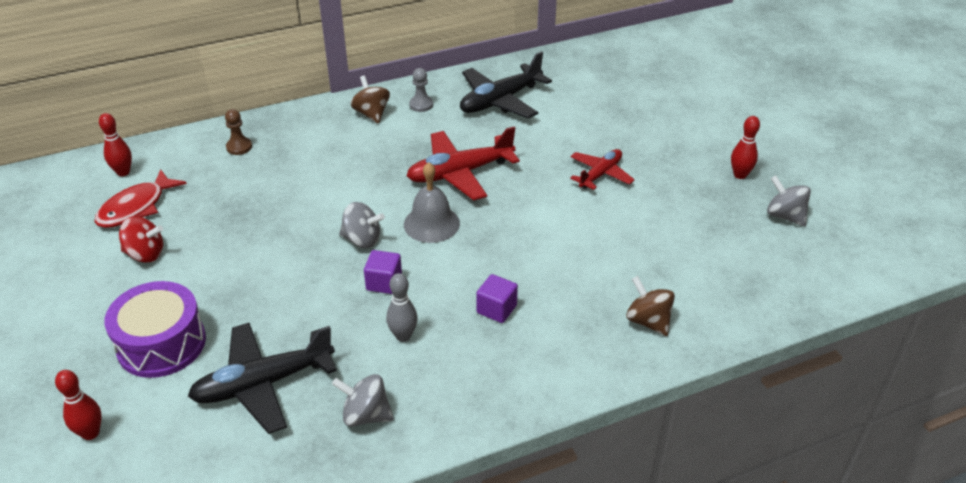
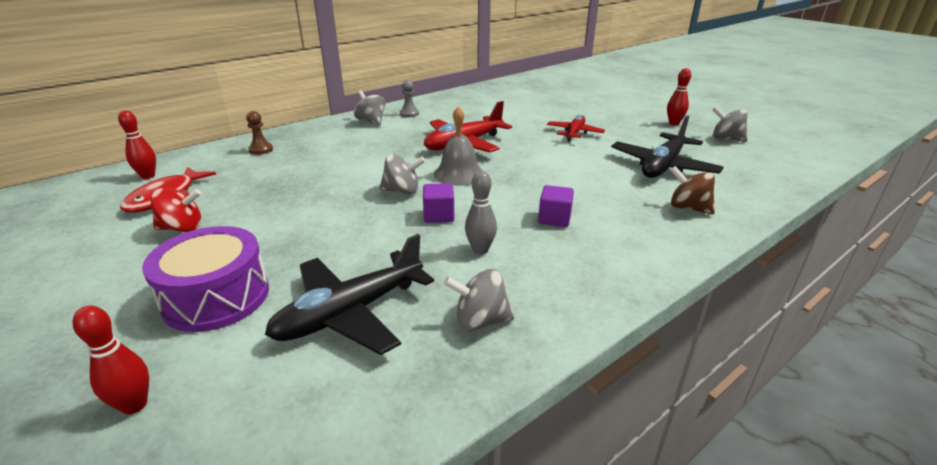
camera: 15 degrees left, 10 degrees down
(371, 114) = (371, 121): brown spinning top -> grey spinning top
(500, 101) = (470, 106): black plane -> black plane (663, 166)

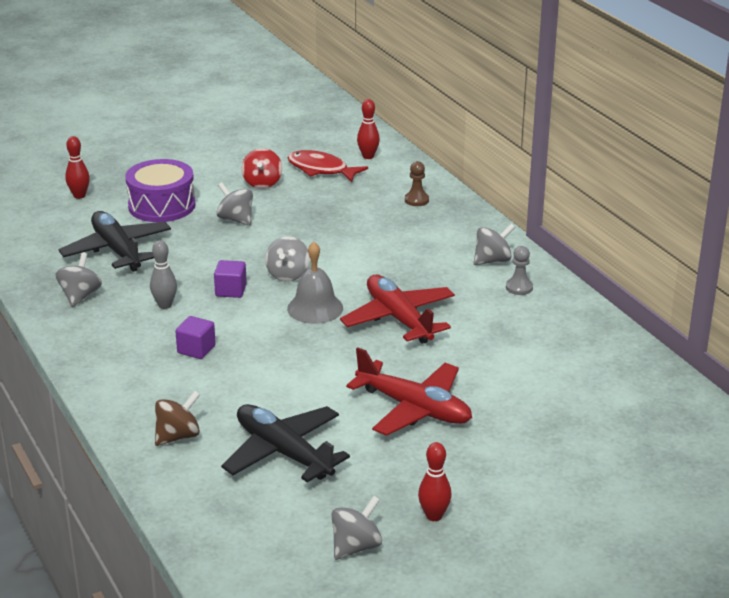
camera: 100 degrees right, 0 degrees up
(276, 233) = (236, 219): none -> grey spinning top
(574, 133) = (414, 408): red plane -> red plane, size x1.62

